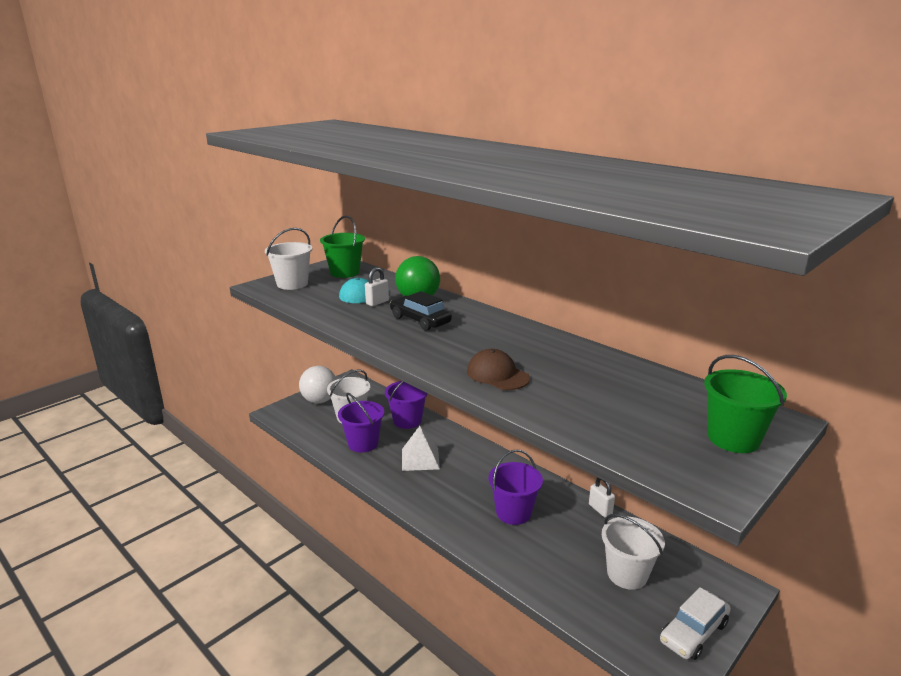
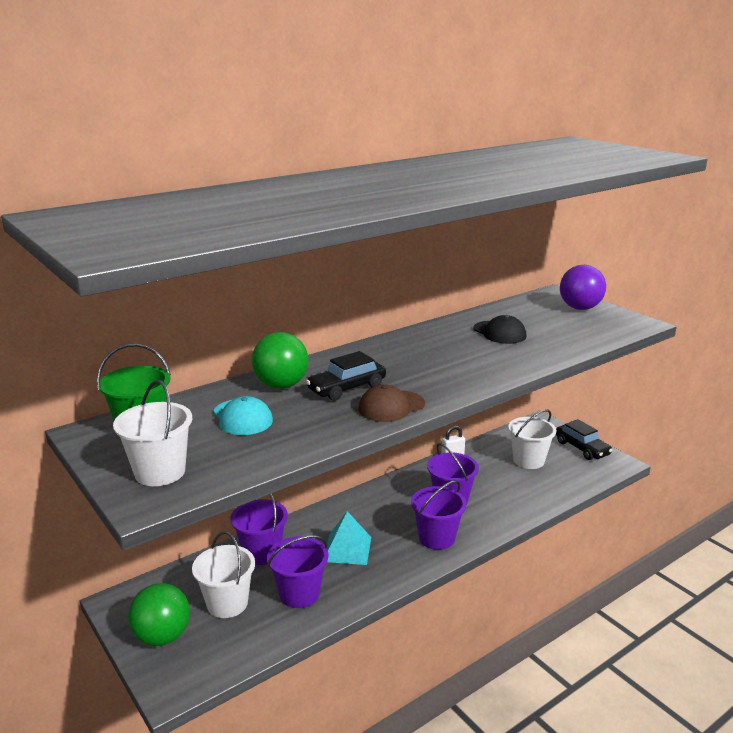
camera: 80 degrees left, 0 degrees up
(319, 400) = (162, 636): white ball -> green ball
(377, 302) = (278, 410): white padlock -> none
(420, 458) = (347, 549): white pyramid -> turquoise pyramid
(448, 507) = (436, 538): none -> purple bucket
(497, 375) = (485, 364): brown cap -> brown cap (391, 406)
(591, 381) = (499, 333): none -> black cap
(693, 632) = (582, 448): white car -> black car
(733, 439) = (580, 308): green bucket -> purple ball

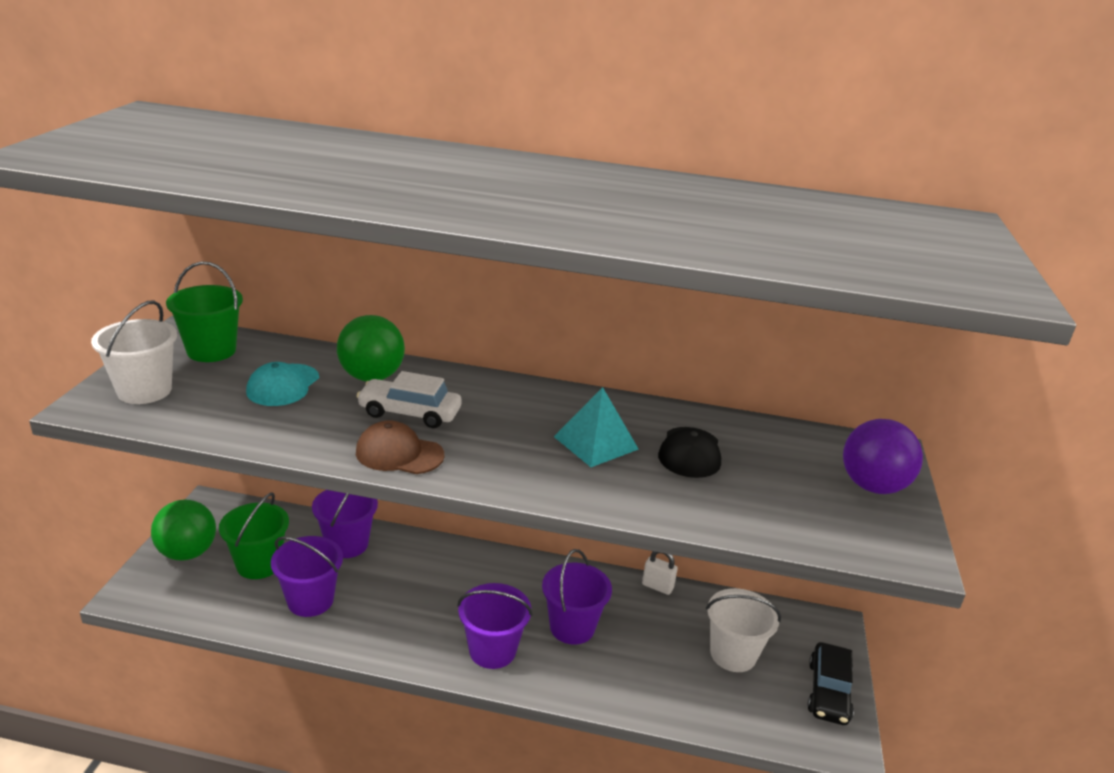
camera: 45 degrees right, 5 degrees up
(227, 603) = (259, 564): white bucket -> green bucket
(347, 388) = (410, 412): black car -> white car
(347, 549) = (407, 595): turquoise pyramid -> turquoise pyramid (596, 443)

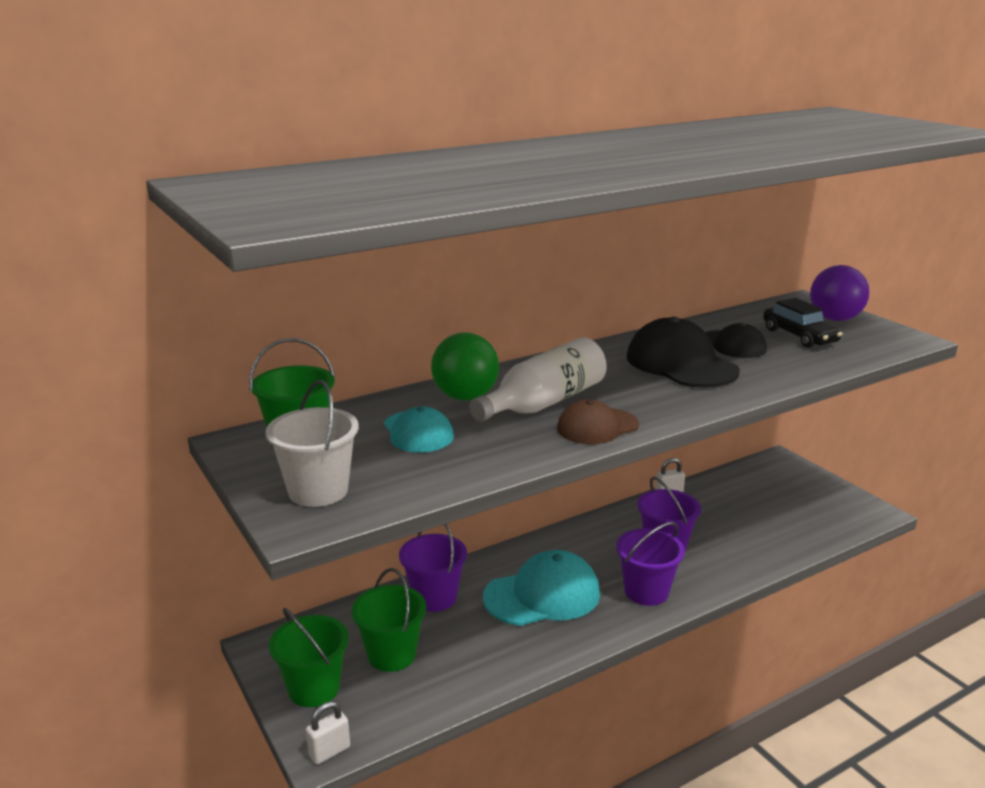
camera: 40 degrees left, 5 degrees down
(131, 598) = (329, 751): none -> white padlock
(187, 552) = (314, 688): green ball -> green bucket
(310, 600) = (477, 648): purple bucket -> none
(410, 412) = (544, 403): white car -> white bottle
(415, 595) = (542, 595): none -> turquoise cap
(596, 443) = (681, 364): turquoise pyramid -> black cap
(733, 654) = (763, 504): white bucket -> none
(828, 692) = (830, 493): black car -> black car (799, 336)

